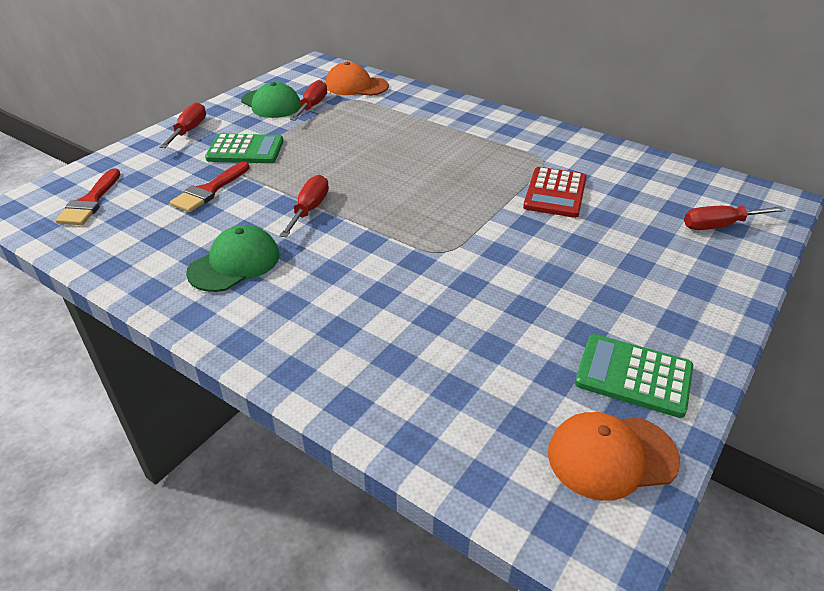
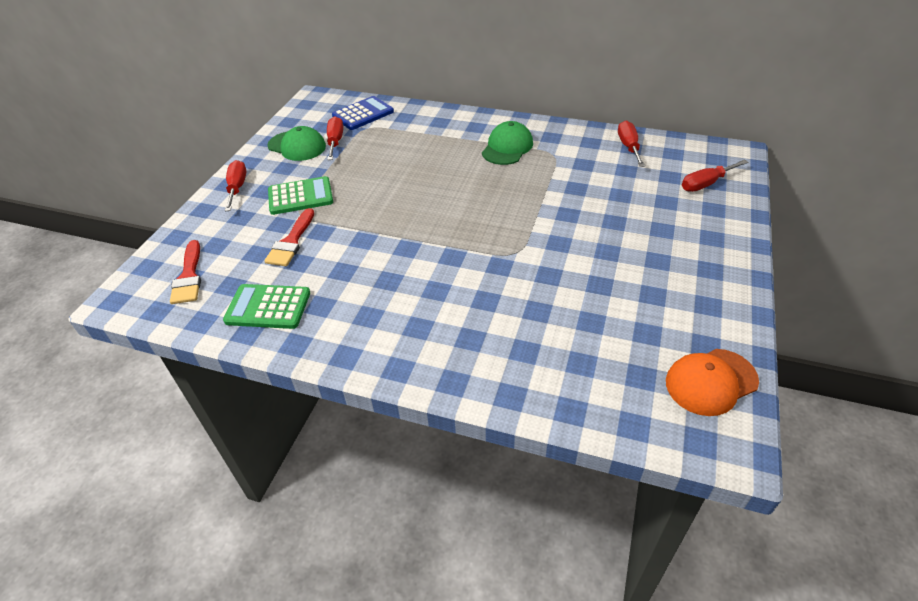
camera: 15 degrees left, 5 degrees up
(234, 263) = (353, 303): green cap -> green cap (507, 147)
(309, 209) = (388, 240): red screwdriver -> red screwdriver (628, 147)
(356, 86) = (363, 114): orange cap -> blue calculator
(555, 193) = (576, 182): red calculator -> none
(633, 376) = (699, 318): green calculator -> green calculator (268, 307)

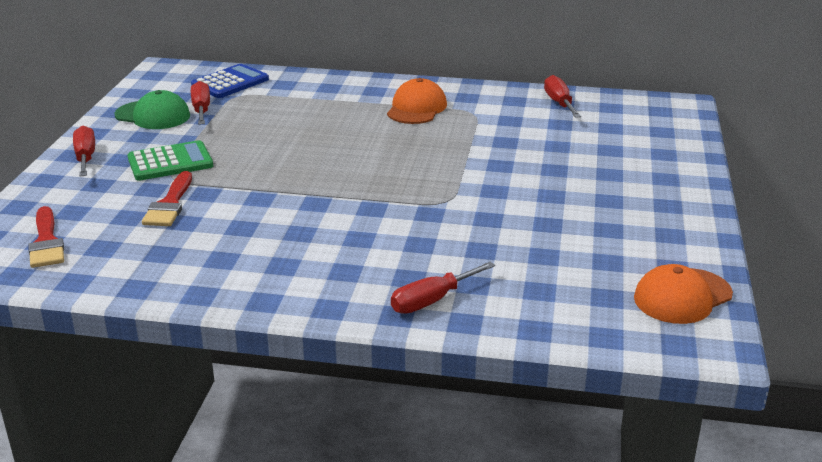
camera: 10 degrees left, 15 degrees down
(268, 307) = (157, 264): green calculator -> none
(507, 147) = (416, 108): green cap -> orange cap
(706, 184) = (651, 132): red screwdriver -> red screwdriver (432, 301)

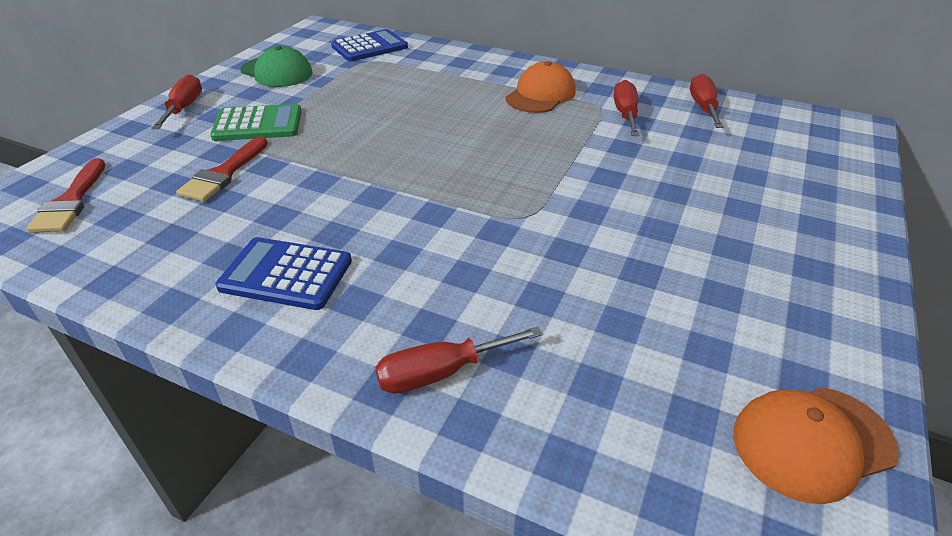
camera: 15 degrees right, 10 degrees up
(201, 109) = (325, 71): red screwdriver -> red screwdriver (625, 114)
(278, 263) = (286, 274): none -> blue calculator

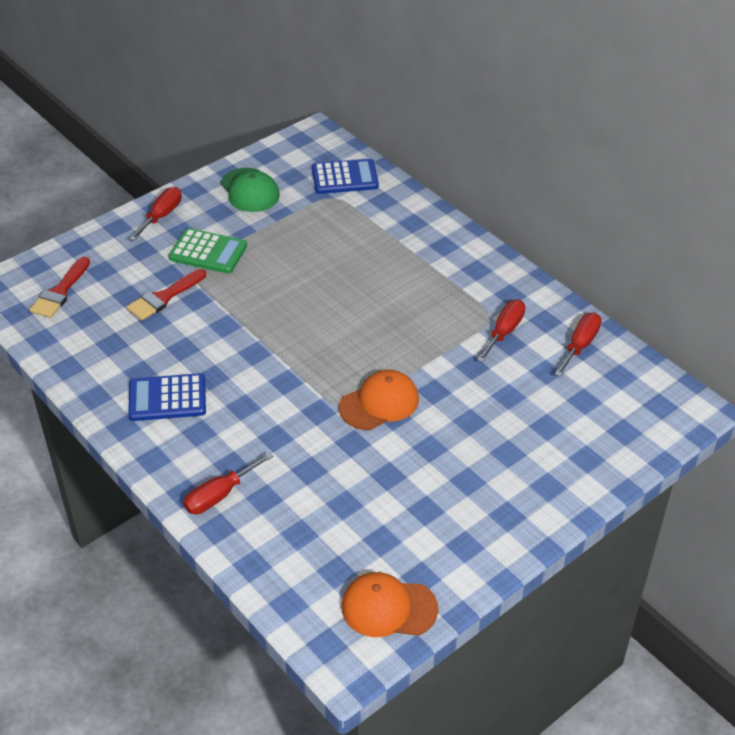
camera: 25 degrees right, 5 degrees up
(286, 274) = (167, 398): blue calculator -> blue calculator turned 45 degrees counterclockwise
(441, 373) = (219, 495): red screwdriver -> red screwdriver turned 45 degrees counterclockwise
(541, 95) = (451, 286): orange cap -> orange cap (379, 403)

